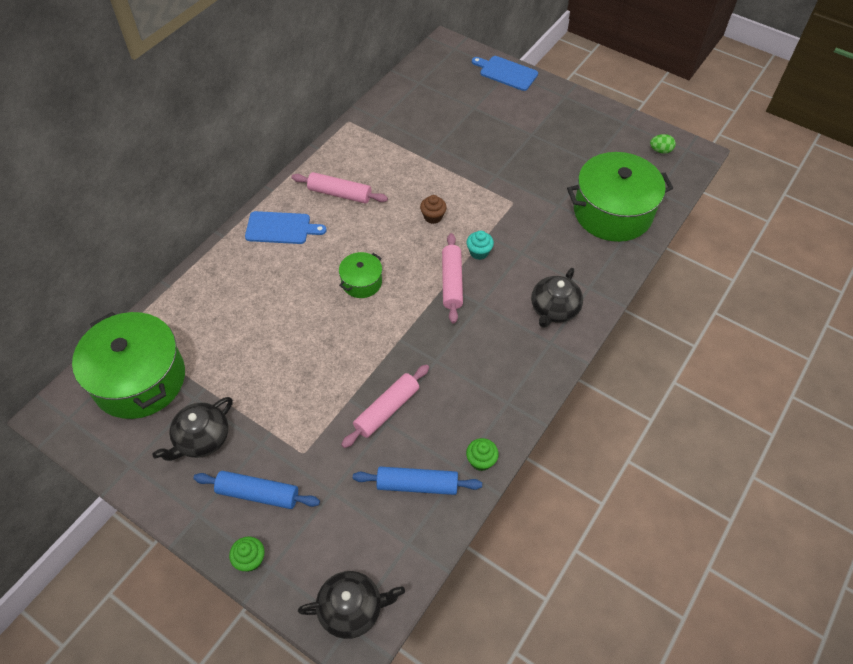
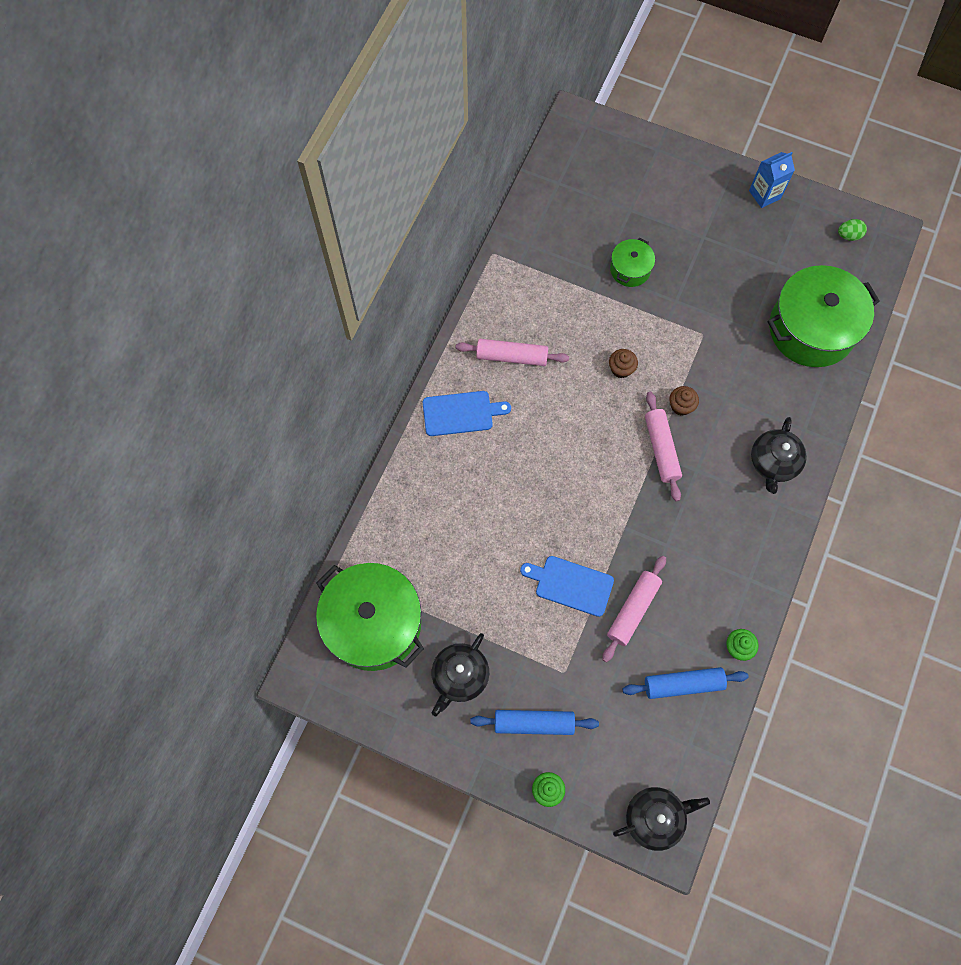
camera: 10 degrees left, 15 degrees up
(361, 282) = (567, 466): green pot -> green pot (630, 269)
(479, 252) = (681, 406): turquoise cupcake -> brown cupcake
(506, 73) = (655, 151): blue cutting board -> blue cutting board (571, 585)
(592, 113) = (764, 194): none -> blue carton

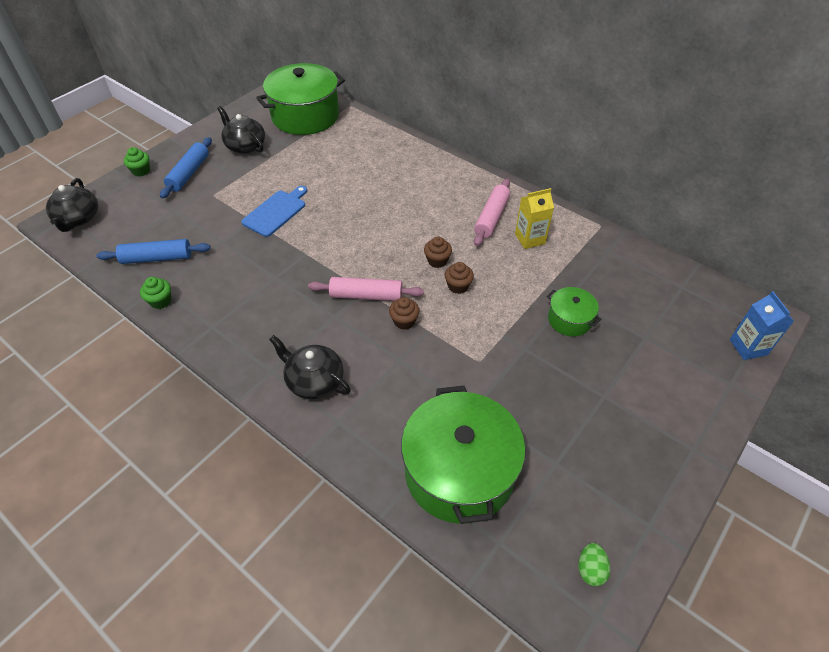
camera: 105 degrees right, 20 degrees down
(461, 413) = (448, 180): blue cutting board -> none
(533, 315) = (530, 239): none -> yellow carton
(593, 395) = (437, 261): none -> brown cupcake
(633, 610) = (234, 242): pink rolling pin -> none
(683, 684) = (157, 258): blue rolling pin -> blue rolling pin turned 75 degrees clockwise
(764, 194) = (663, 481): blue carton -> blue carton (748, 347)

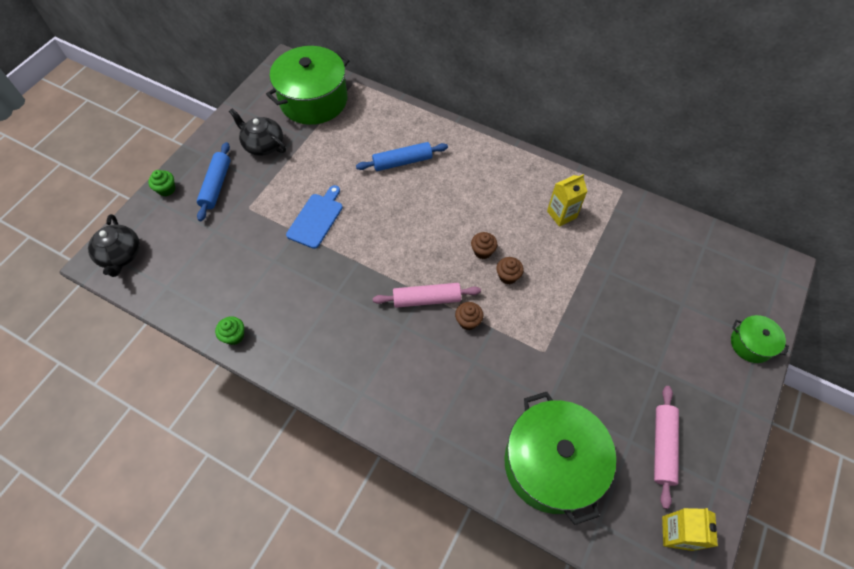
camera: 10 degrees left, 10 degrees up
(157, 258) = (215, 289): blue rolling pin -> blue rolling pin (402, 162)
(314, 381) = (403, 396): black teapot -> none
(491, 217) = (521, 196): pink rolling pin -> pink rolling pin (662, 447)
(569, 319) = (614, 296): green pot -> green pot (751, 344)
(590, 569) = (676, 533): green egg -> yellow carton
(748, 347) = (769, 299): blue carton -> none

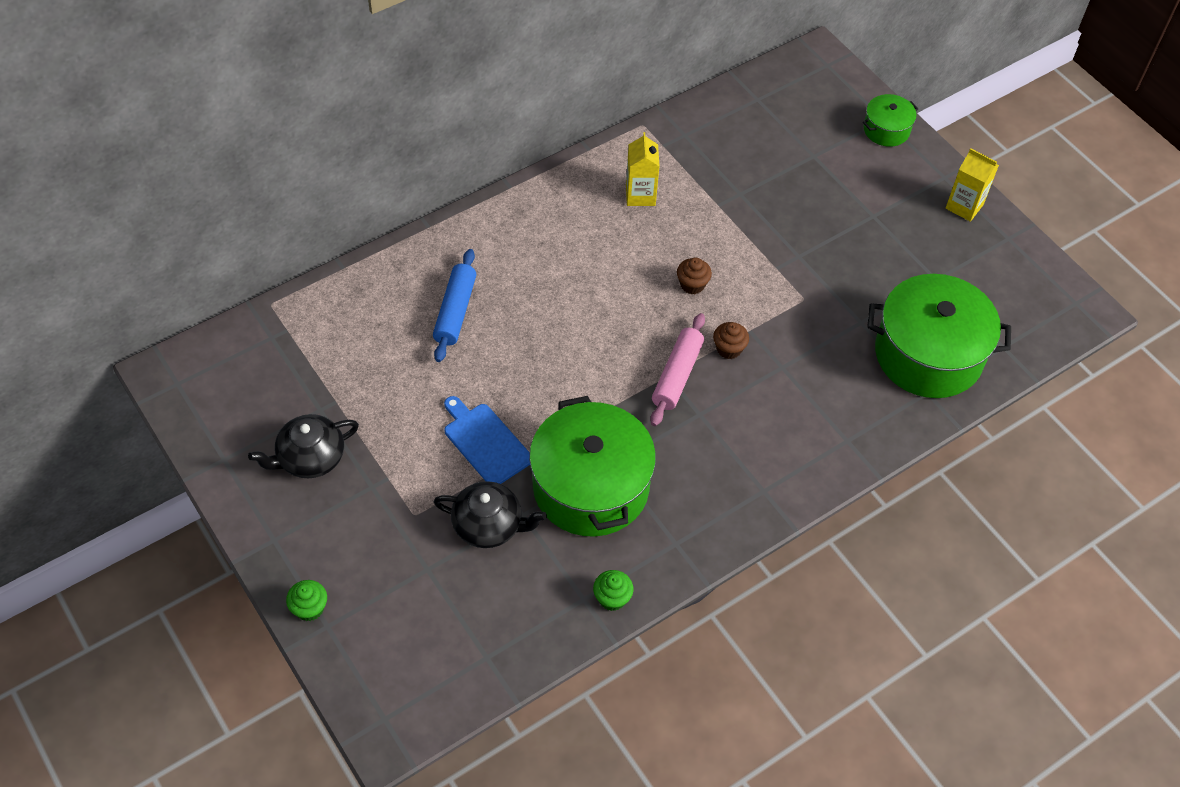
camera: 65 degrees left, 5 degrees down
(121, 255) = (395, 702): black teapot -> black teapot (489, 525)
(216, 185) = (346, 541): blue rolling pin -> none
(313, 100) = (269, 366): green pot -> green pot (591, 487)
(482, 251) = (644, 292): brown cupcake -> none
(662, 447) = (954, 257): pink rolling pin -> none
(676, 533) = (1038, 292): yellow carton -> yellow carton (964, 206)

